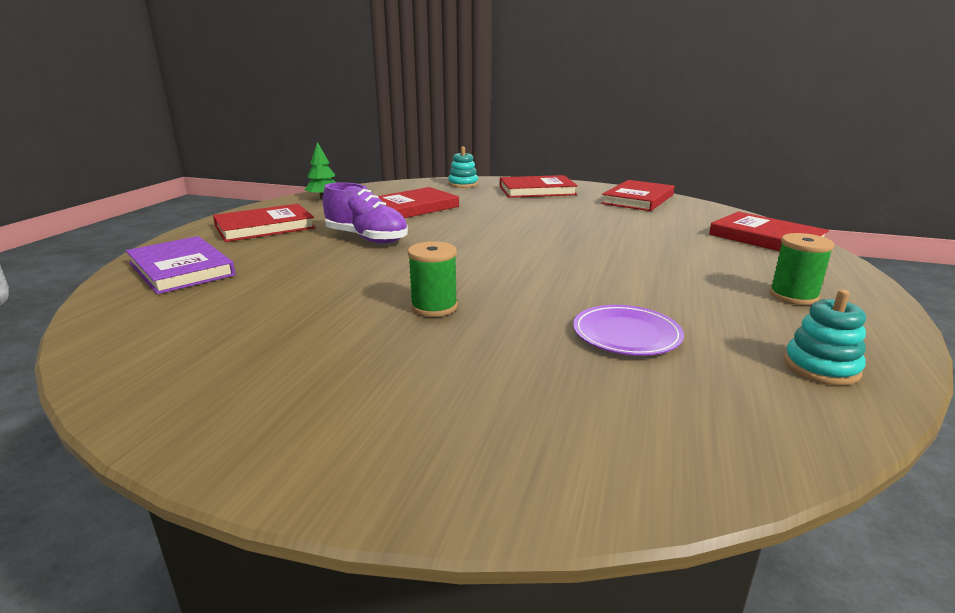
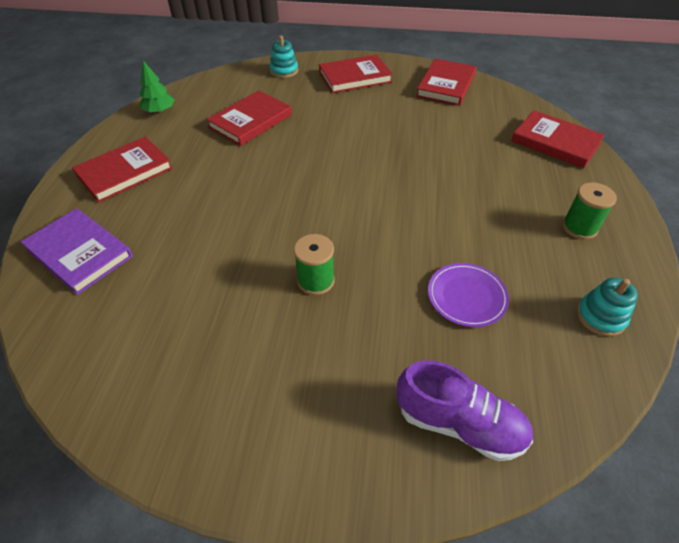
camera: 10 degrees left, 25 degrees up
(367, 238) = (226, 181): purple shoe -> purple shoe (459, 423)

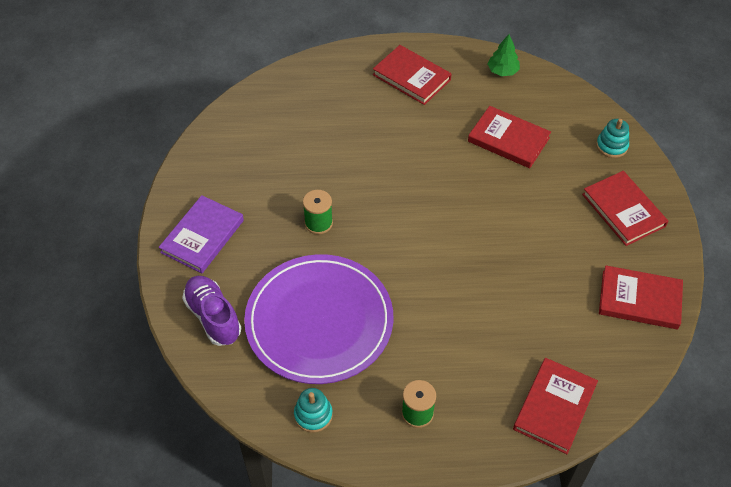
camera: 80 degrees right, 5 degrees up
(80, 253) = (320, 84): purple book -> purple book (202, 236)
(459, 423) = (213, 317): purple shoe -> purple shoe turned 135 degrees clockwise
(467, 296) = (319, 321): purple plate -> purple plate, size x2.35

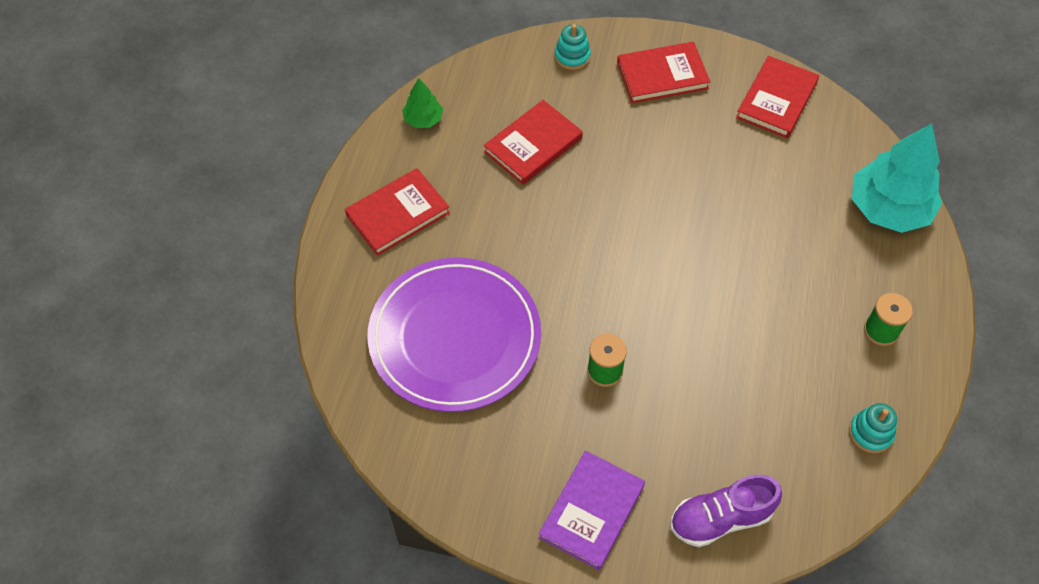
camera: 75 degrees left, 5 degrees up
(202, 236) = (592, 511): purple book -> purple book turned 75 degrees clockwise
(319, 321) = (748, 400): purple plate -> purple plate (455, 337)
(554, 407) = (889, 208): red book -> turquoise tree

